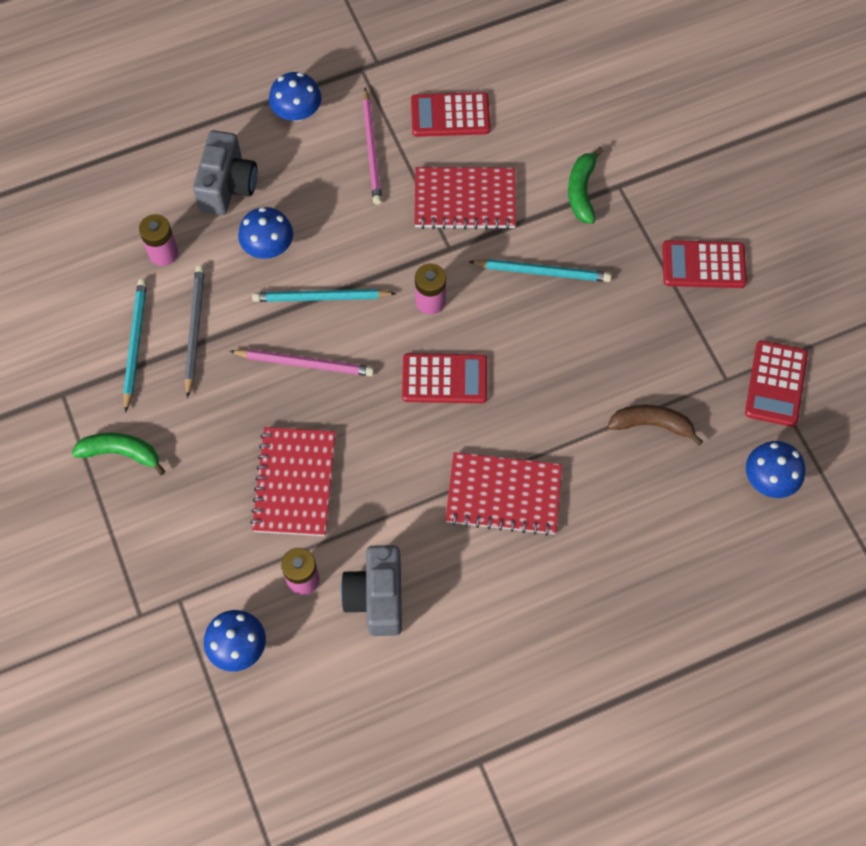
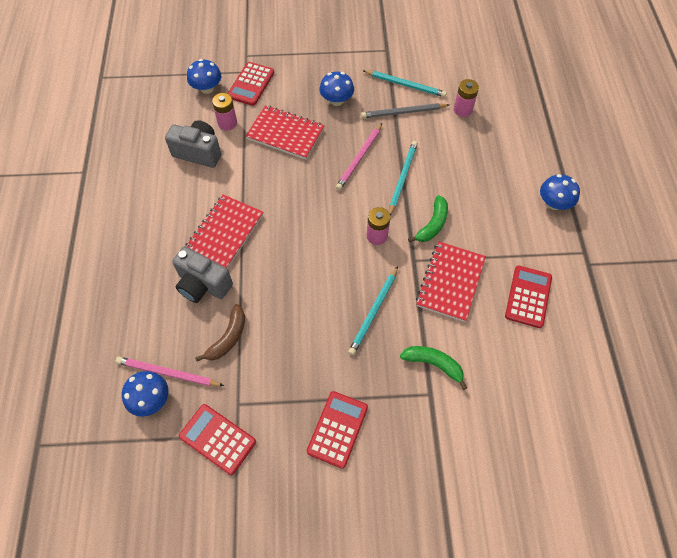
camera: 110 degrees right, 5 degrees down
(121, 453) = (340, 66): green banana -> green banana (432, 224)
(194, 330) = (403, 112): grey pencil -> grey pencil turned 150 degrees clockwise
(228, 186) = (503, 151): grey camera -> grey camera (203, 285)
(268, 246) = (450, 161): blue mushroom -> blue mushroom (336, 100)
(372, 149) = (511, 238): pink pencil -> pink pencil (168, 373)
(444, 379) = (317, 226): red calculator -> red calculator (251, 84)

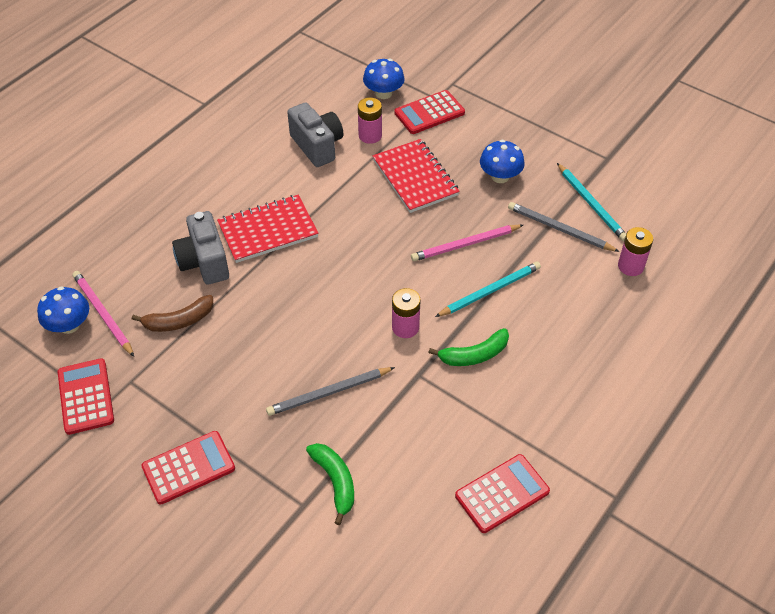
camera: 40 degrees right, 10 degrees down
(374, 311) = (329, 393): turquoise pencil -> grey pencil
(450, 282) = (434, 421): red notebook -> none
(554, 203) = (635, 425): blue mushroom -> none

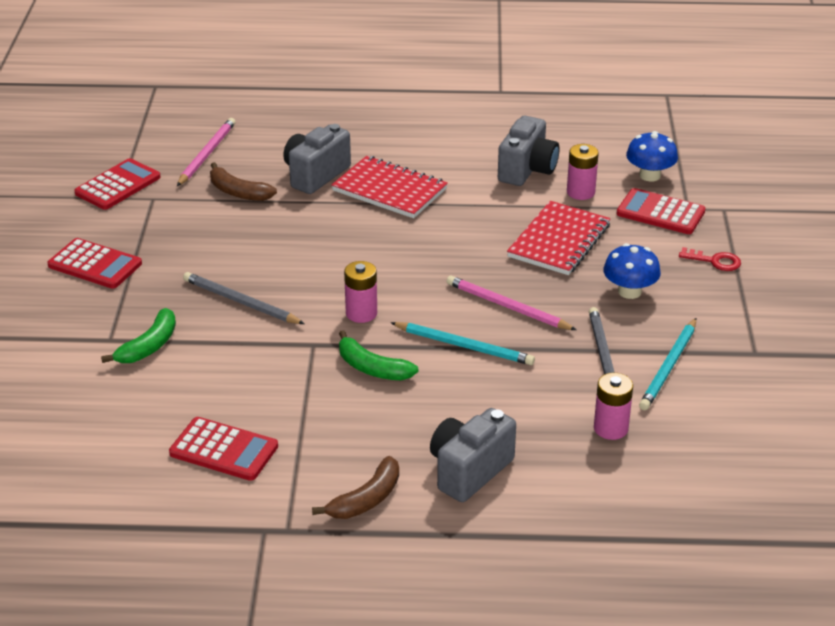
camera: 55 degrees right, 15 degrees down
(69, 325) = (179, 145): blue mushroom -> none
(503, 120) = (715, 261): none -> red key
(615, 434) = (366, 499): none -> brown banana
(623, 361) = (469, 471): none -> grey camera

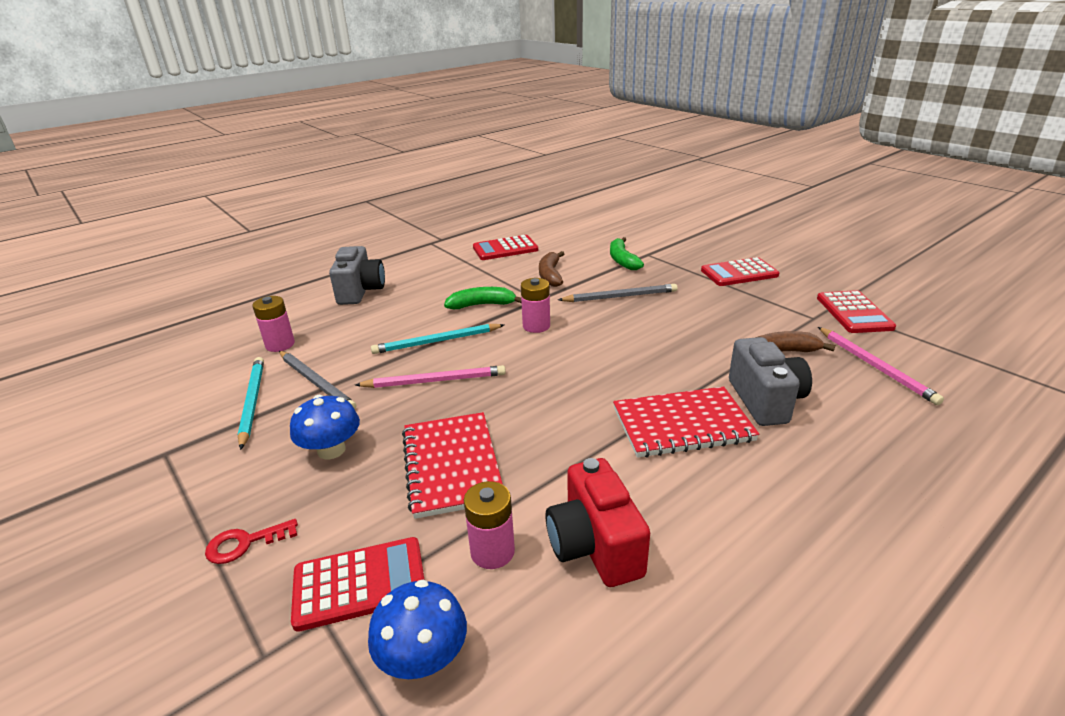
camera: 140 degrees right, 5 degrees down
(366, 499) = (406, 263): brown banana -> brown banana (550, 275)
(527, 170) = (594, 546): grey camera -> red camera

